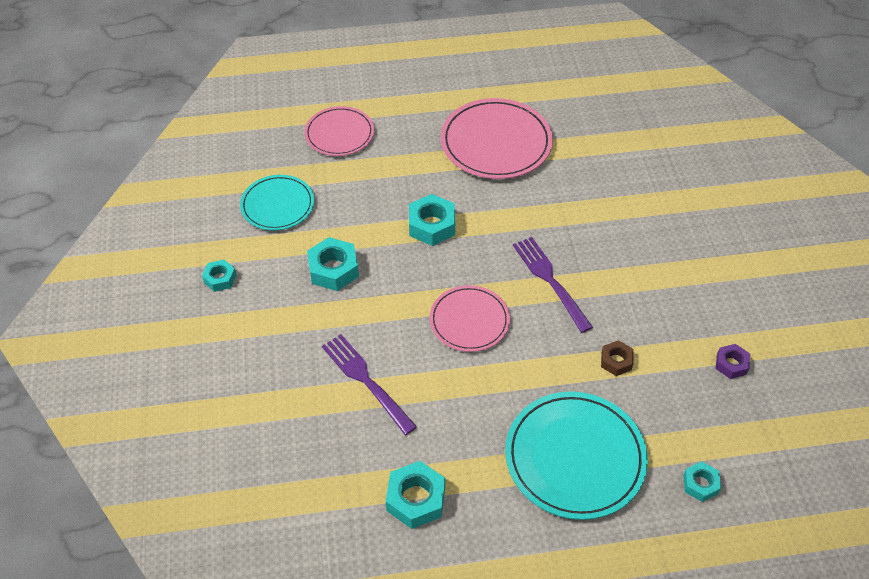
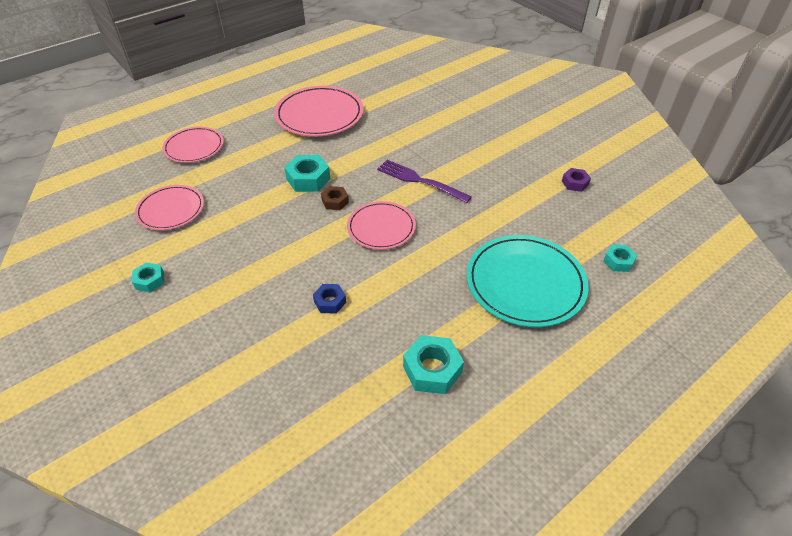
camera: 30 degrees left, 5 degrees down
(277, 205) = (171, 210): turquoise plate -> pink plate
(333, 269) = (249, 236): turquoise nut -> none
(366, 381) = (330, 302): purple fork -> blue nut
(616, 361) = (503, 211): brown nut -> brown nut (335, 201)

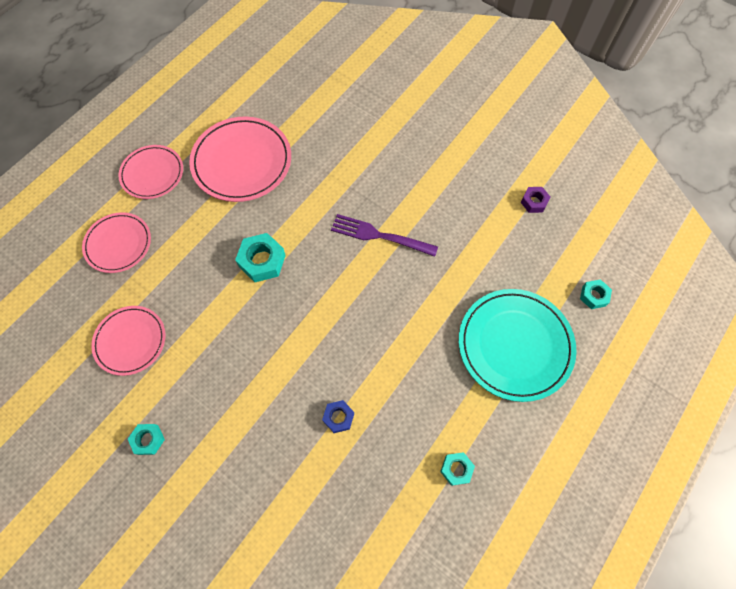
camera: 15 degrees left, 20 degrees up
(335, 201) = (301, 286): brown nut -> none
(381, 228) = (359, 310): pink plate -> pink plate (152, 174)
(432, 369) = (456, 469): turquoise nut -> turquoise nut, size x0.60

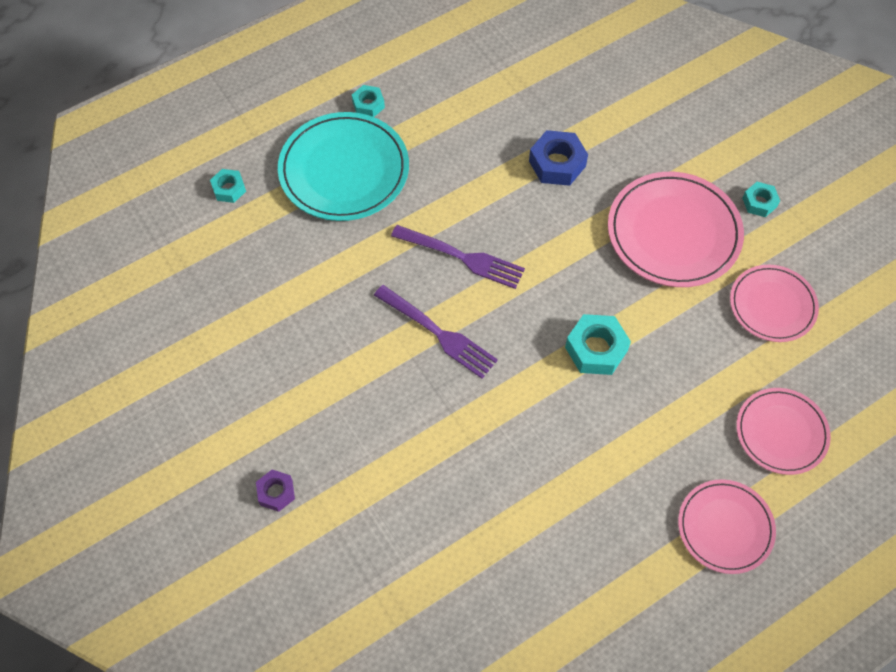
camera: 160 degrees left, 5 degrees down
(242, 162) = (590, 503): pink plate -> pink plate (673, 233)
(338, 417) = (557, 163): blue nut -> blue nut, size x1.66
(386, 300) = (462, 257): none -> purple fork
(456, 469) = (459, 91): turquoise nut -> turquoise nut (368, 105)
(534, 202) = (224, 312): purple nut -> purple nut (276, 492)

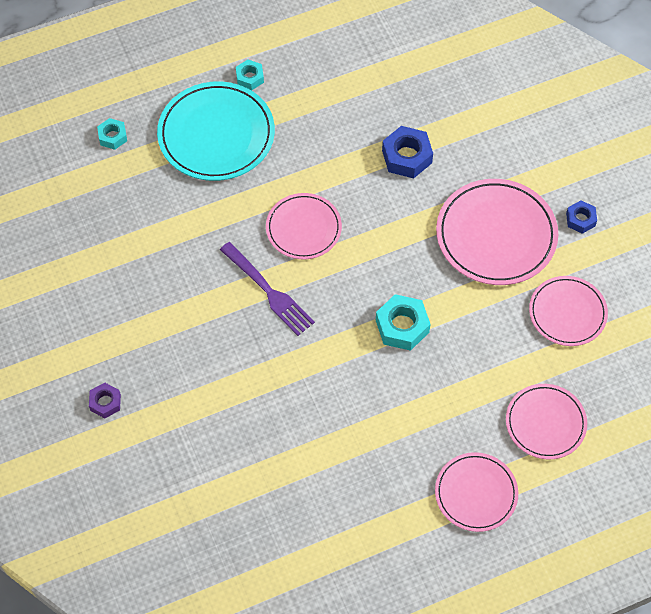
camera: 10 degrees right, 0 degrees up
(462, 257) = (303, 228): purple fork -> pink plate
(759, 202) = (580, 219): turquoise nut -> blue nut

